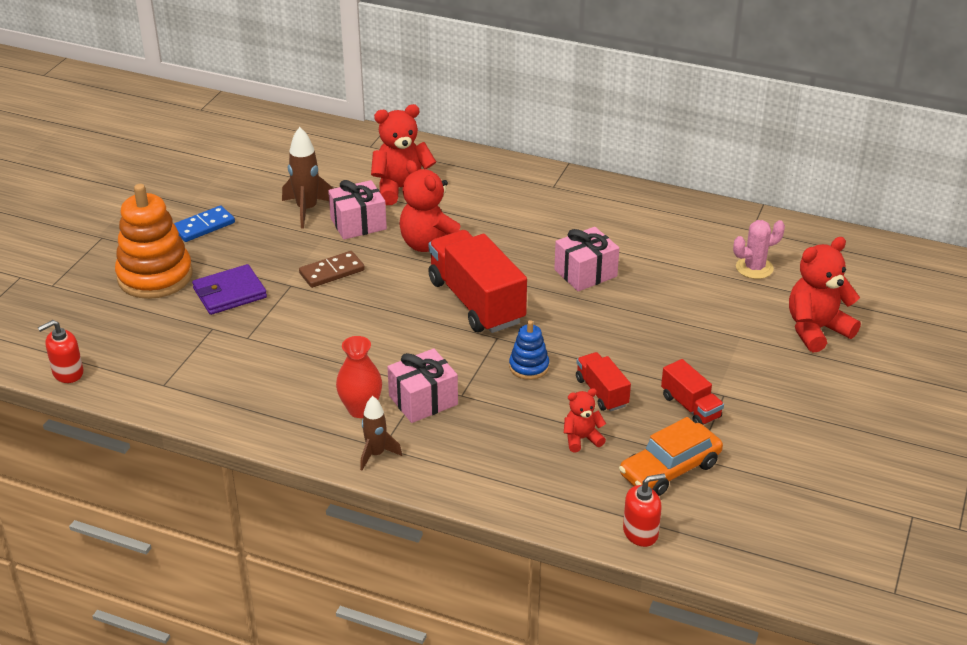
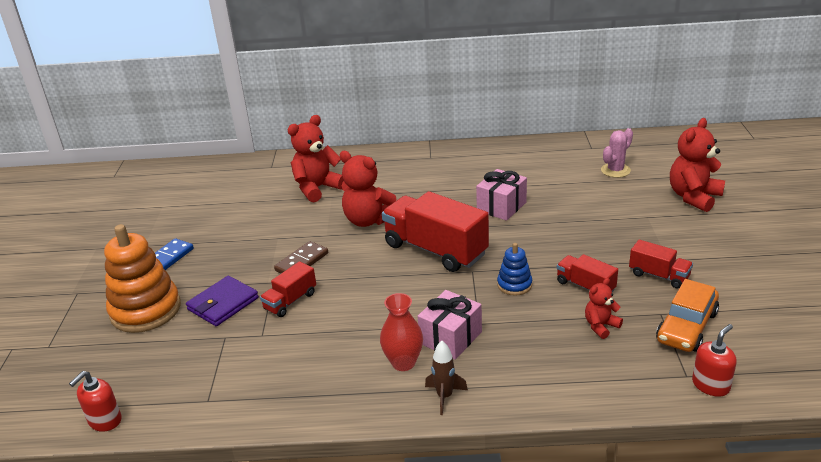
camera: 20 degrees left, 5 degrees down
(294, 311) = (290, 301): none -> red truck
(307, 210) = (250, 223): brown rocket -> none
(358, 224) = (299, 221): pink gift -> none

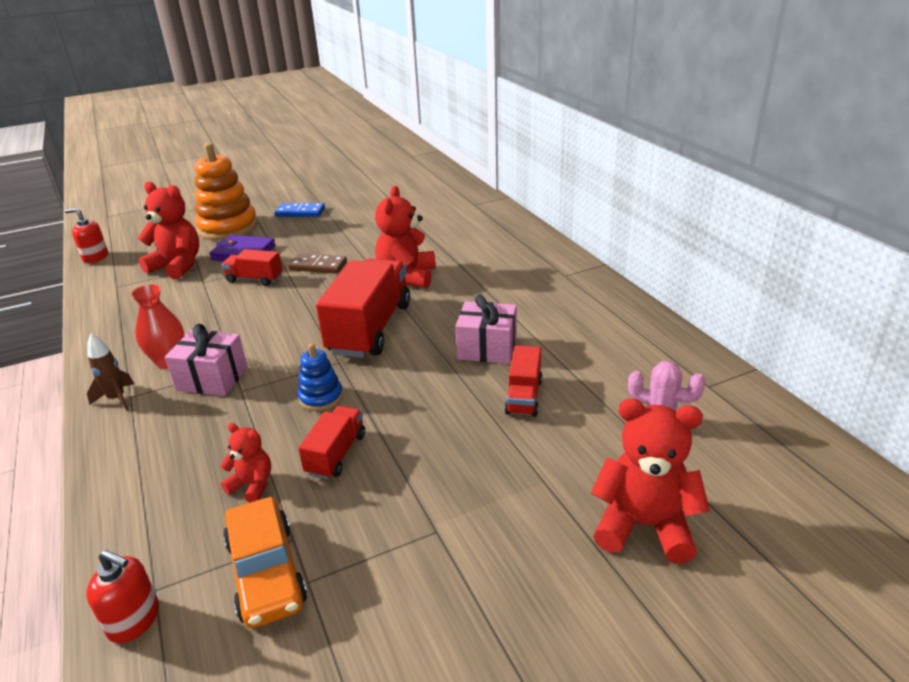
camera: 65 degrees right, 0 degrees up
(317, 188) = (450, 235): red teddy bear -> red teddy bear (177, 266)
(659, 275) = (386, 521): red truck -> red truck (524, 396)
(686, 327) = (266, 572): orange car -> orange car turned 120 degrees counterclockwise

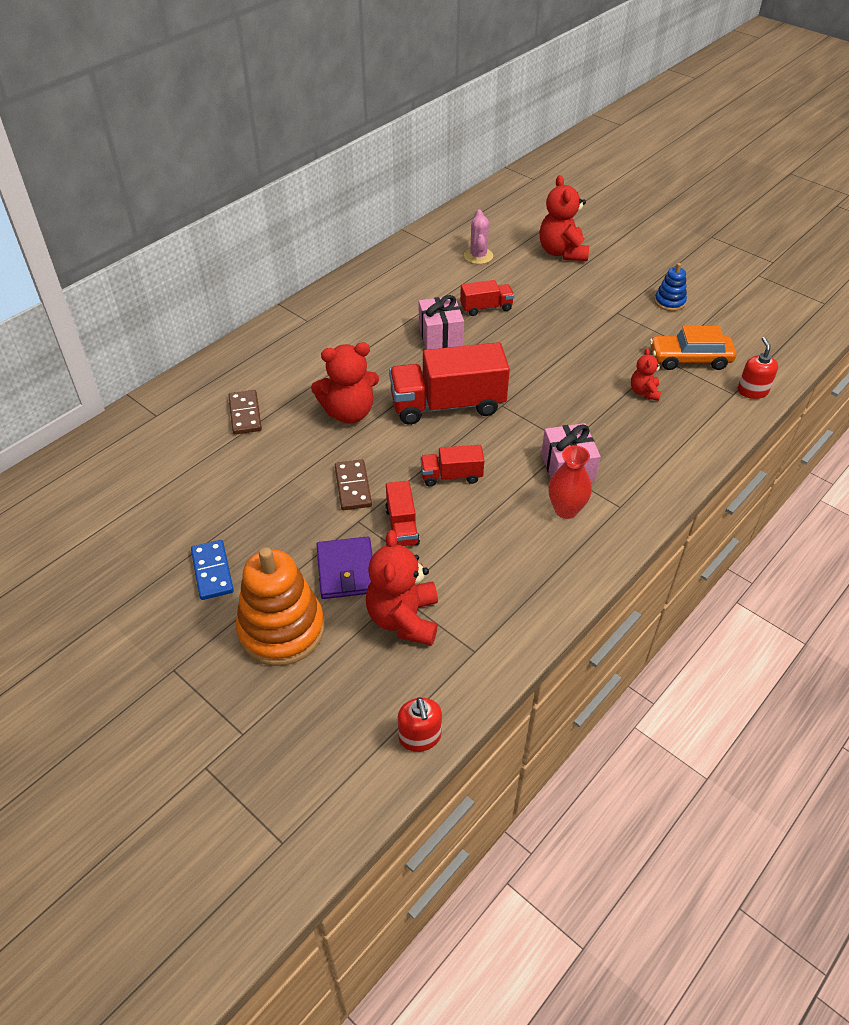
camera: 115 degrees left, 15 degrees up
(117, 399) = (628, 512): brown rocket -> none
(266, 572) = (689, 359): orange car -> orange car turned 135 degrees counterclockwise
(321, 397) = (547, 397): blue stacking toy -> blue stacking toy (669, 302)
(336, 454) = (593, 368): red truck -> red truck (451, 476)
(446, 234) = (245, 414): none -> brown domino

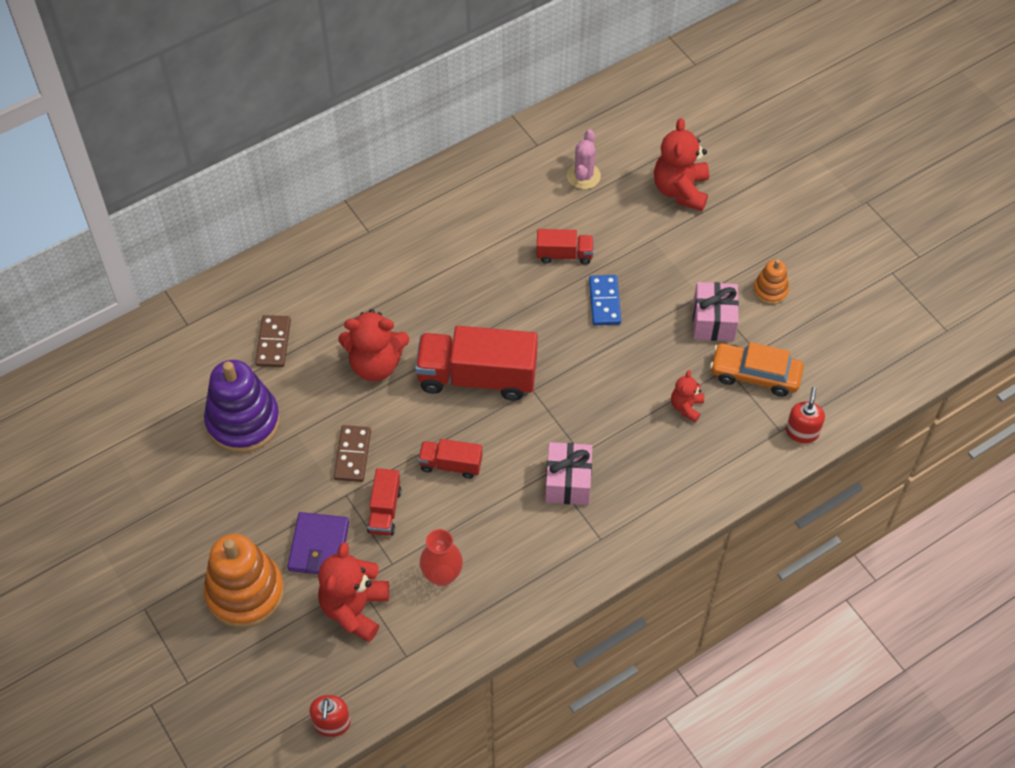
camera: 15 degrees right, 10 degrees up
(212, 571) = (199, 518): blue domino -> blue domino (604, 302)
(234, 481) = (243, 421): none -> purple stacking toy
(440, 336) = (501, 283): pink gift -> pink gift (713, 321)
(566, 510) = (546, 530): red vase -> red vase (442, 575)
(669, 302) = (770, 290): blue stacking toy -> orange stacking toy

